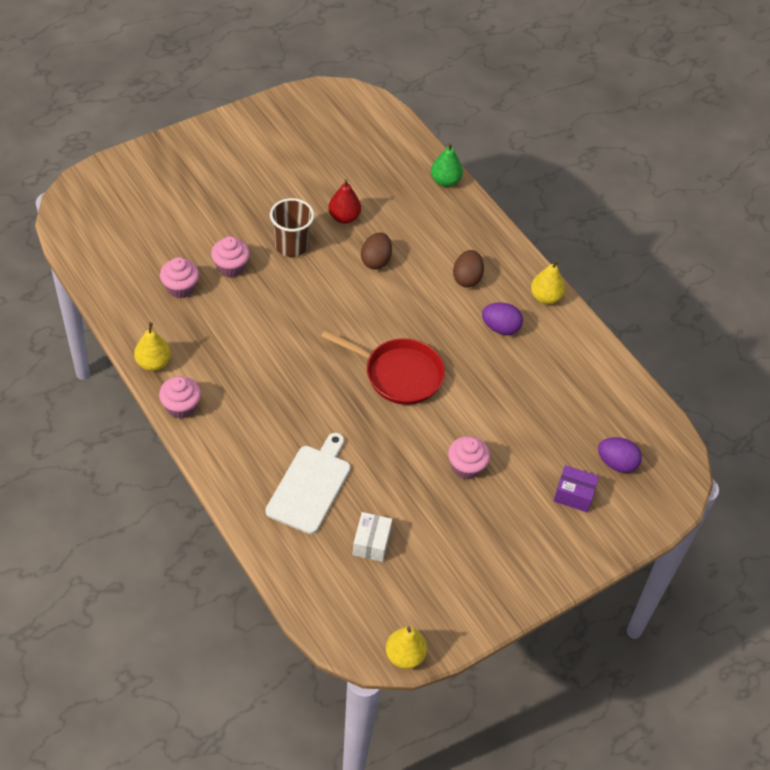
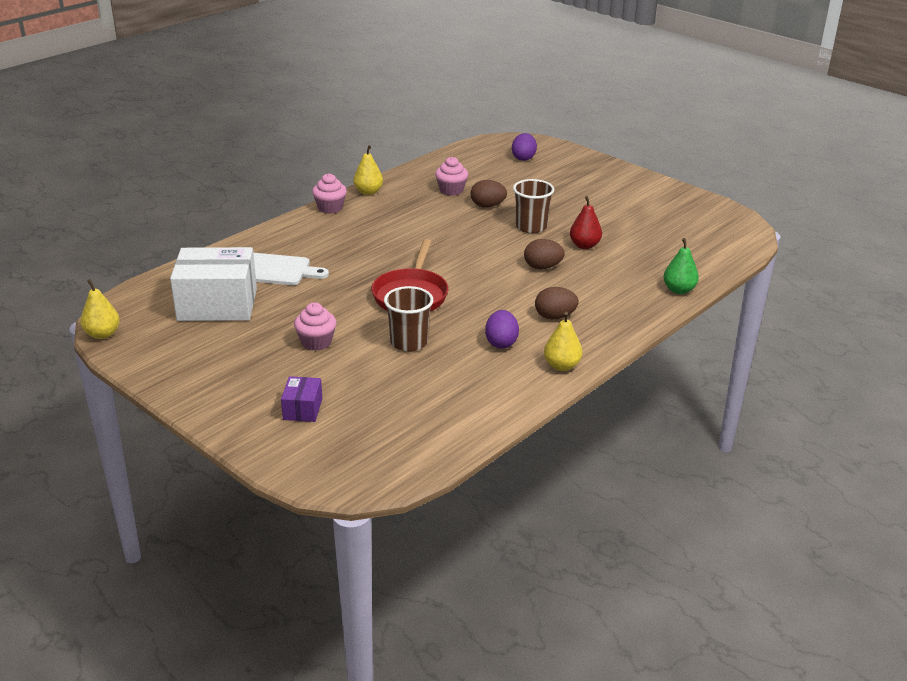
camera: 80 degrees right, 20 degrees down
(231, 267) = (487, 206): pink cupcake -> brown egg
(371, 543) = (217, 304): white box -> white box, size x2.14
(484, 395) = (409, 342): none -> brown cup
(616, 463) = (354, 434): purple egg -> purple egg (523, 158)

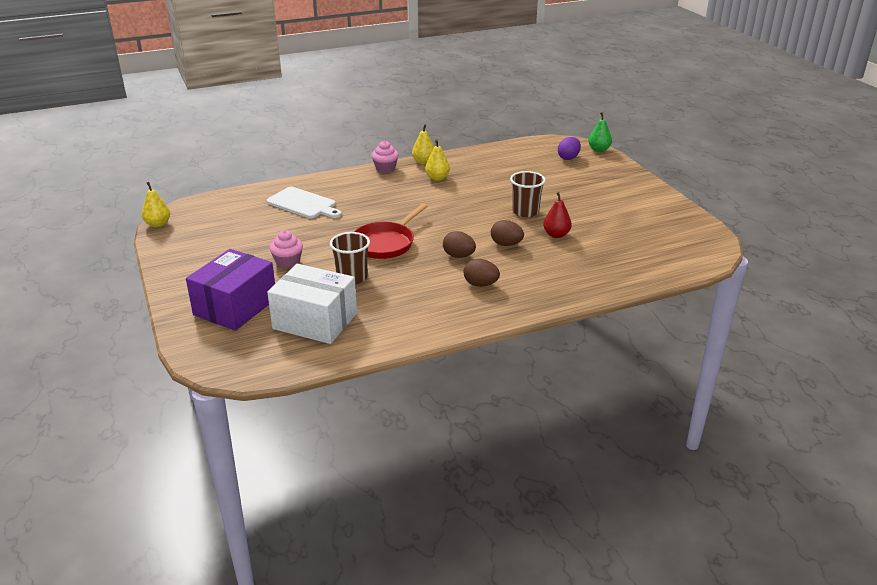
camera: 25 degrees right, 0 degrees up
(217, 304) = (247, 220): white box -> white box (315, 321)
(302, 409) = (235, 306): purple box -> purple box, size x2.14
(451, 190) = (487, 172): pink cupcake -> none
(487, 206) = (505, 189): brown egg -> brown egg (458, 256)
(501, 343) = (420, 294): purple egg -> none
(561, 366) = (451, 323): yellow pear -> yellow pear (437, 178)
(679, 290) = (605, 287): green pear -> green pear (599, 150)

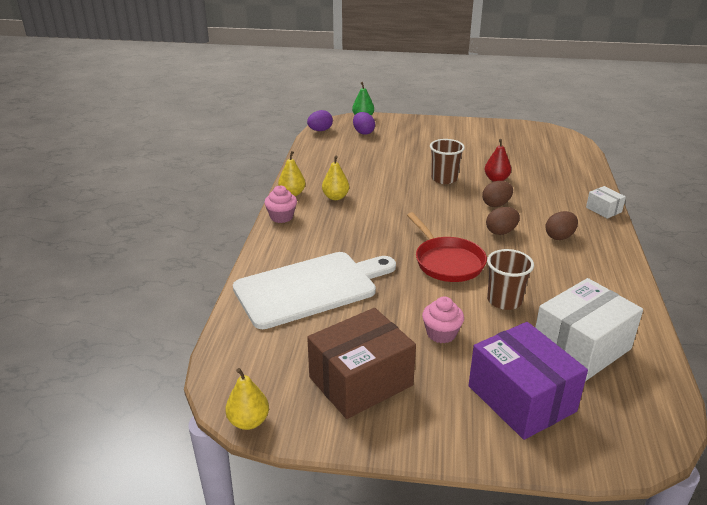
camera: 60 degrees left, 0 degrees up
(215, 247) = (361, 381): none -> brown box
(303, 204) = (310, 288): white cutting board -> white cutting board, size x1.59
(546, 141) = (320, 130): none -> purple egg
(562, 299) = (603, 210): none -> white box

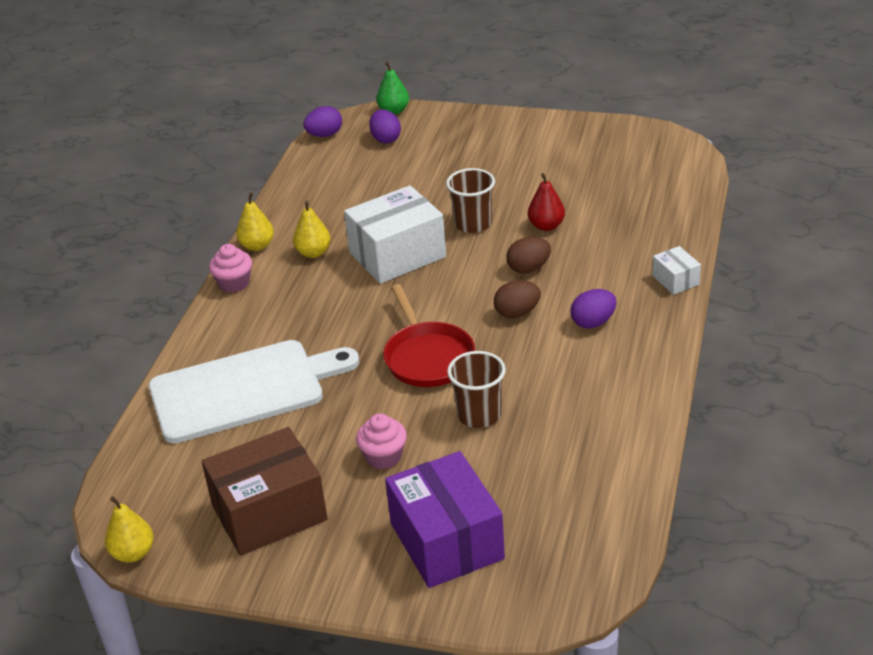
camera: 10 degrees right, 5 degrees up
(559, 237) = (593, 322): brown egg -> purple egg
(581, 347) = (547, 481): white box -> white box (397, 255)

